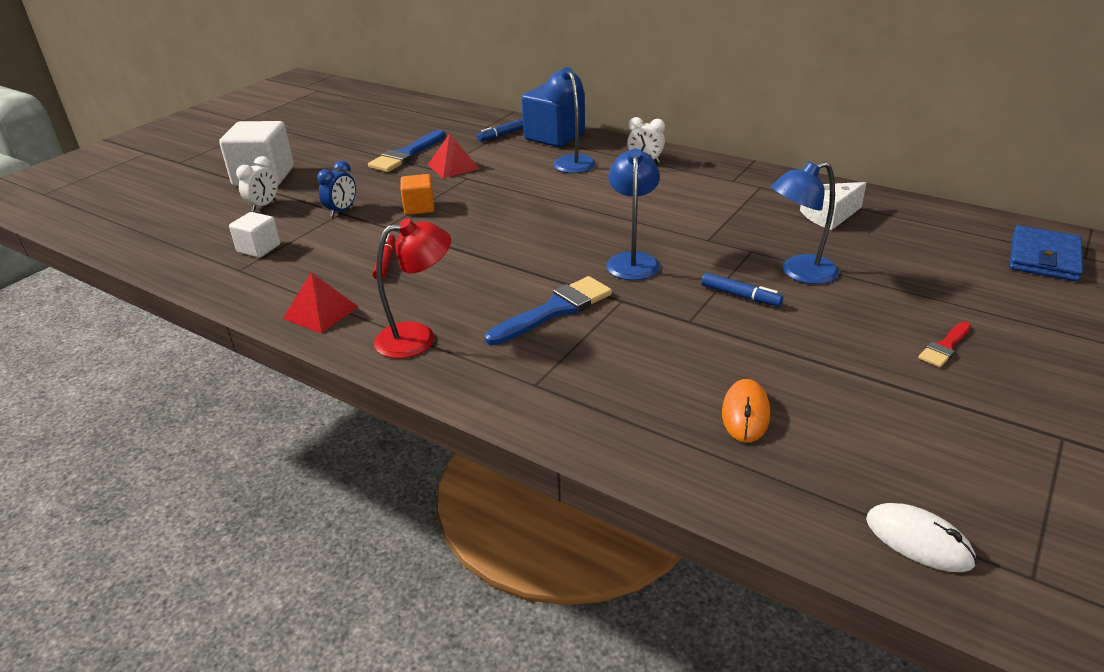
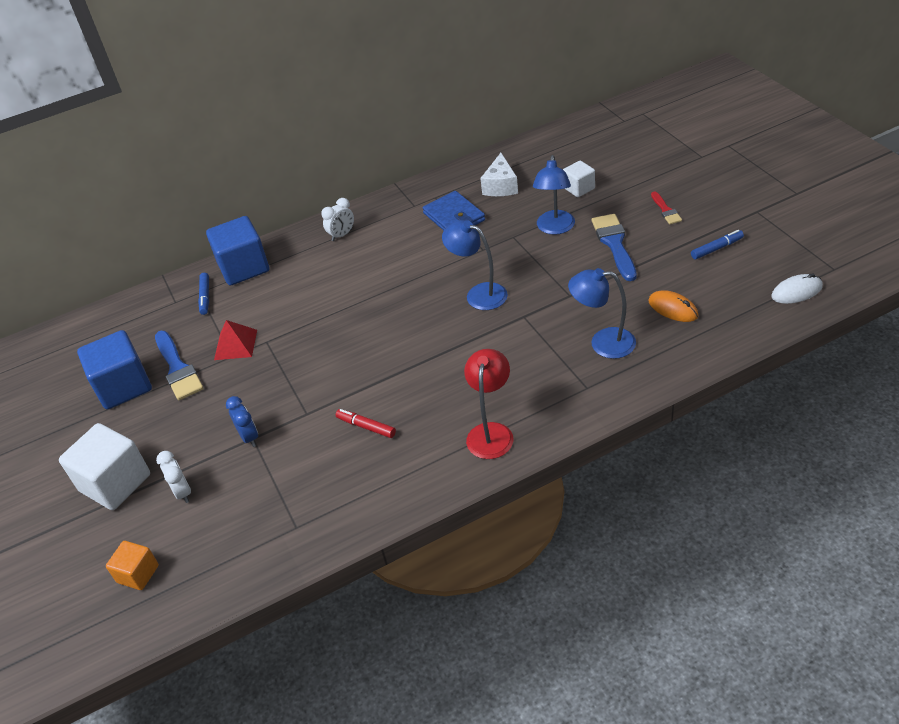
camera: 55 degrees left, 10 degrees up
(259, 248) = (268, 507): white cube -> white cube (579, 188)
(320, 312) = (412, 482): red pyramid -> none
(372, 143) = (124, 386): none -> blue cube
(419, 207) = (292, 385): orange cube -> orange cube (138, 574)
(555, 310) = (510, 352): blue brush -> blue brush (614, 244)
(570, 161) = (299, 273): blue lamp -> blue lamp (603, 343)
(740, 296) = (560, 263): blue marker -> blue marker (716, 248)
(1043, 258) = (613, 134): blue wallet -> blue wallet (454, 217)

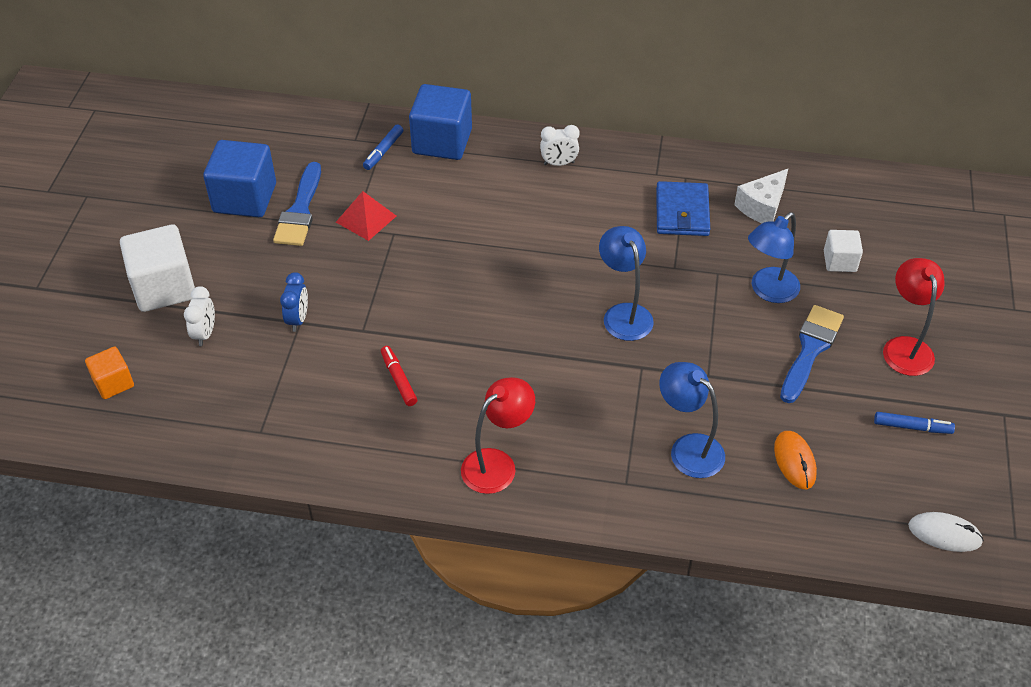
camera: 30 degrees right, 5 degrees up
(666, 210) = (905, 347): red brush -> red lamp

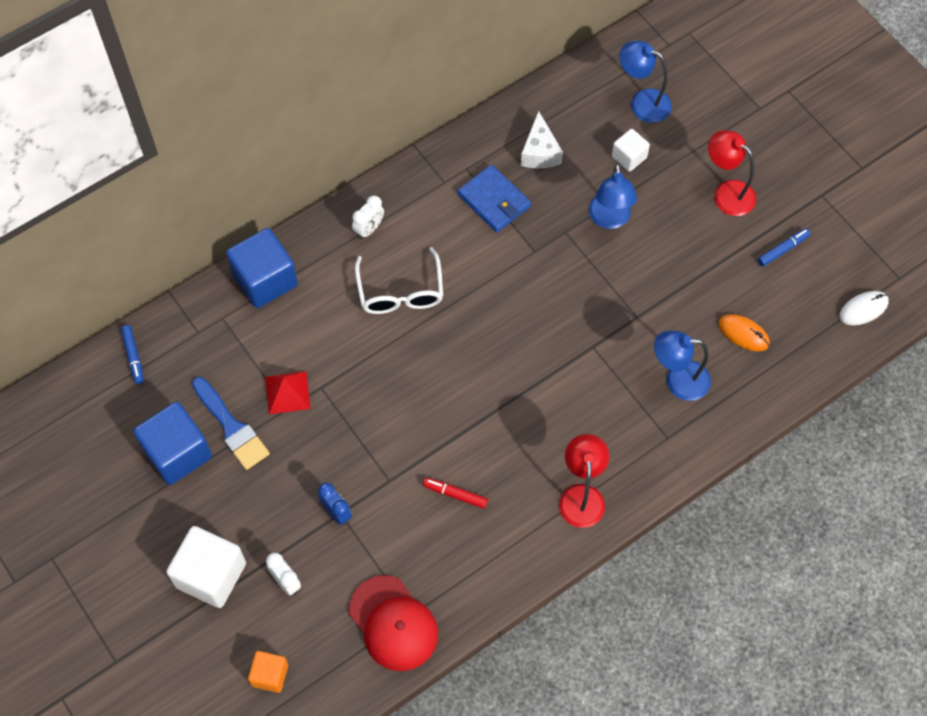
camera: 45 degrees left, 15 degrees up
(239, 426) = (393, 623): none -> red cap
(383, 151) = (232, 325): blue marker -> blue marker (133, 356)
(531, 218) = (400, 292): none -> white glasses
(623, 314) = (541, 316): blue lamp -> blue lamp (642, 102)
(810, 349) = (676, 243): blue brush -> none

